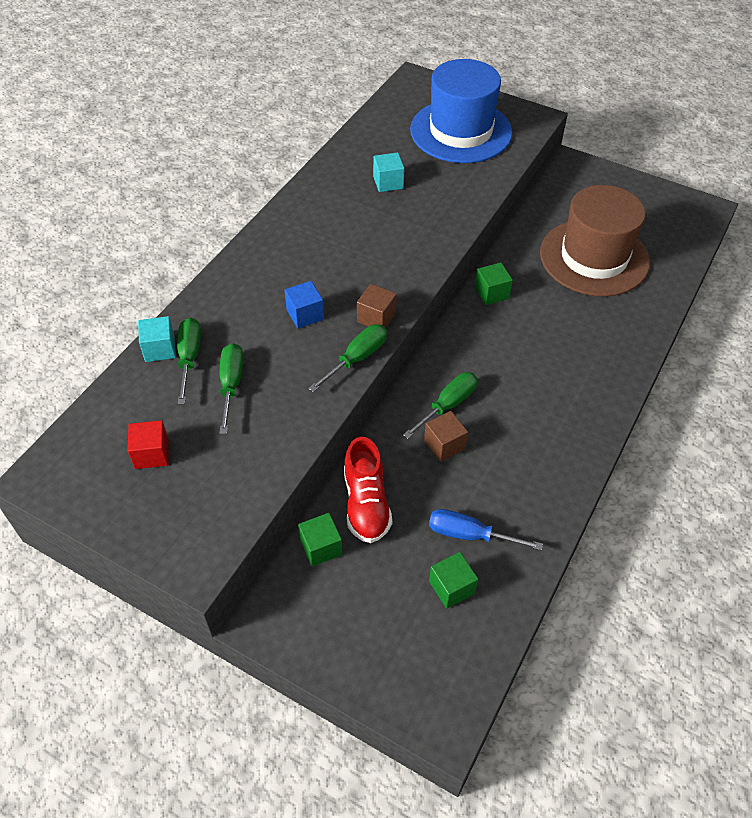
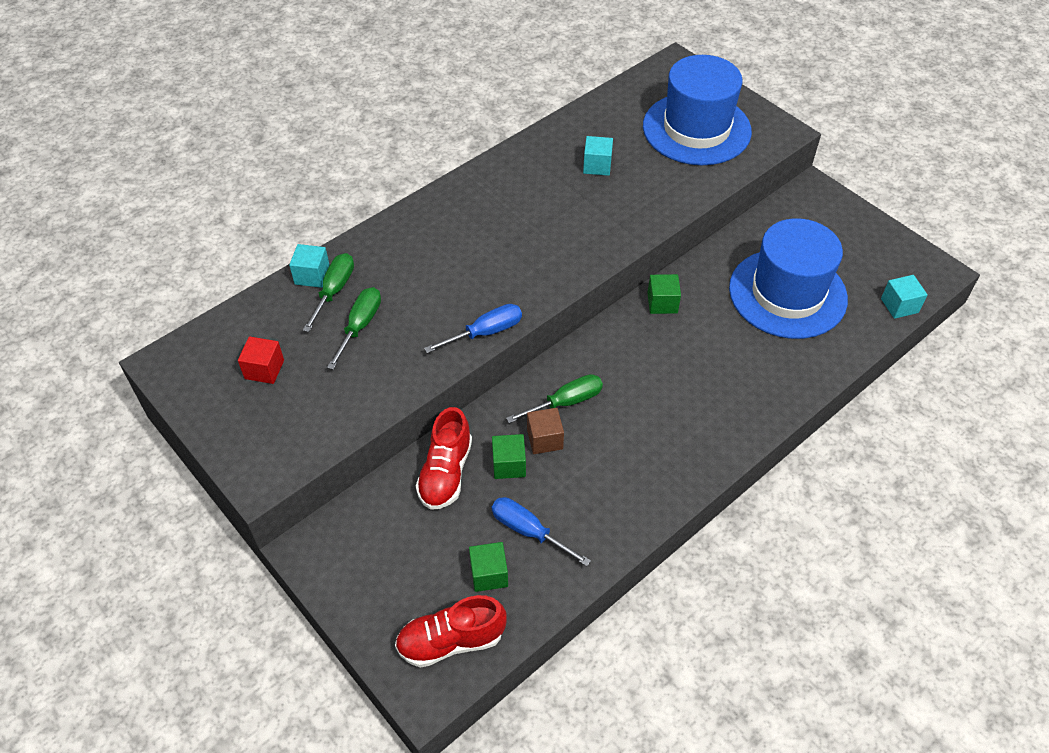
camera: 20 degrees right, 0 degrees up
(305, 314) = (456, 277): blue cube -> none
(321, 547) = (387, 500): green cube -> green cube (509, 465)
(357, 358) = (485, 332): green screwdriver -> blue screwdriver
(376, 317) = (522, 298): brown cube -> none
(445, 664) = (451, 641): none -> red shoe
(594, 257) = (787, 293): brown hat -> blue hat
(689, 244) = (899, 305): none -> turquoise cube

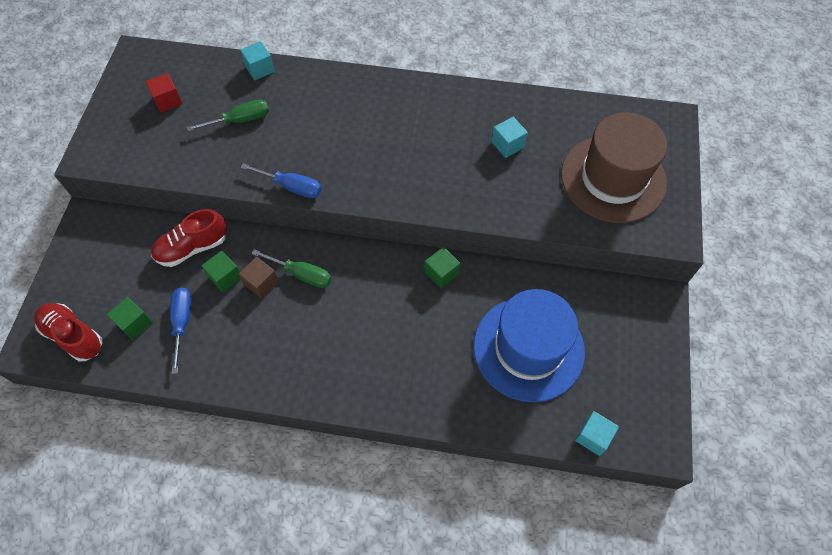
camera: 50 degrees right, 10 degrees up
(334, 291) = (257, 88): green screwdriver -> none
(696, 129) = (613, 178): blue hat -> brown hat

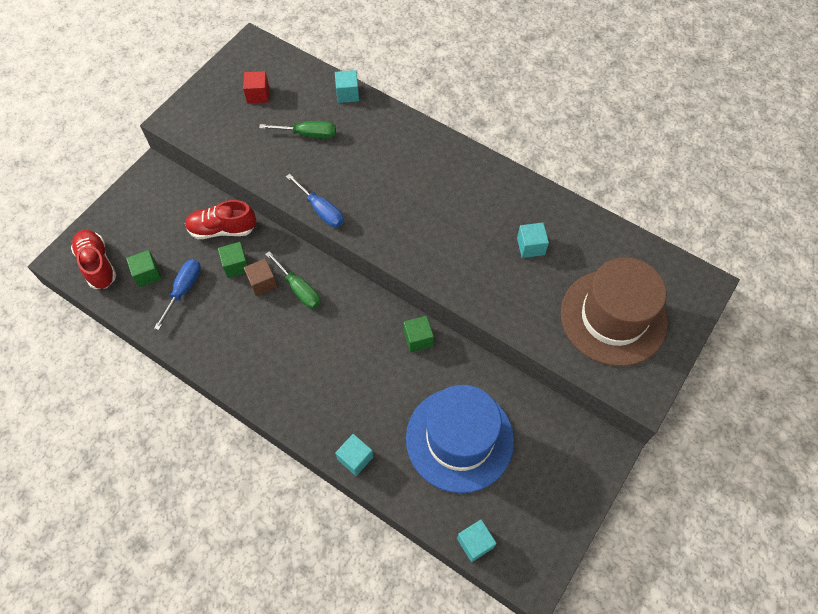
camera: 25 degrees right, 0 degrees up
(441, 410) = (355, 458): none -> turquoise cube

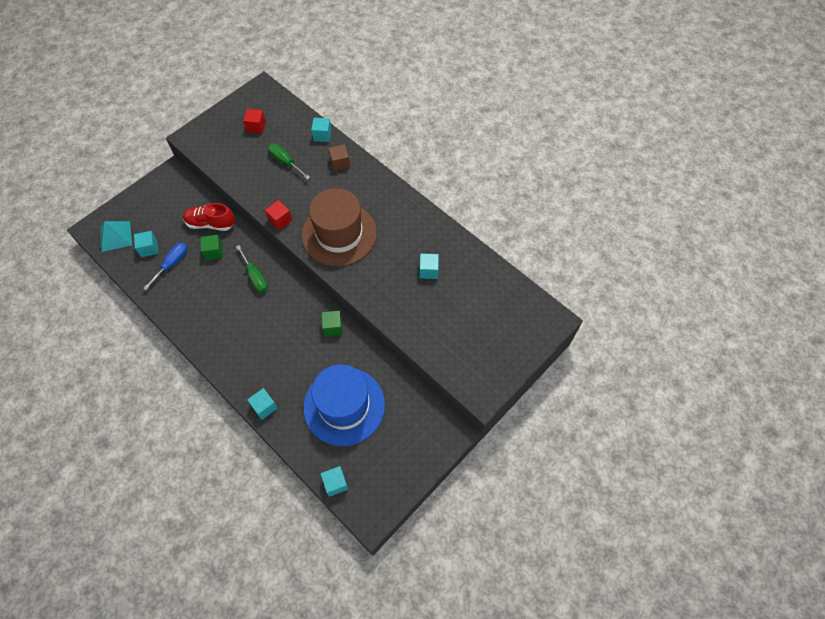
camera: 10 degrees right, 0 degrees up
(97, 265) = (115, 236): red shoe -> turquoise pyramid
(147, 274) = (149, 248): green cube -> turquoise cube
(262, 283) = (230, 267): brown cube -> brown cube (340, 163)
(308, 134) = (285, 162): green screwdriver -> green screwdriver turned 150 degrees counterclockwise
(321, 210) = (280, 220): blue screwdriver -> red cube
(613, 317) = (476, 334): brown hat -> brown hat (339, 234)

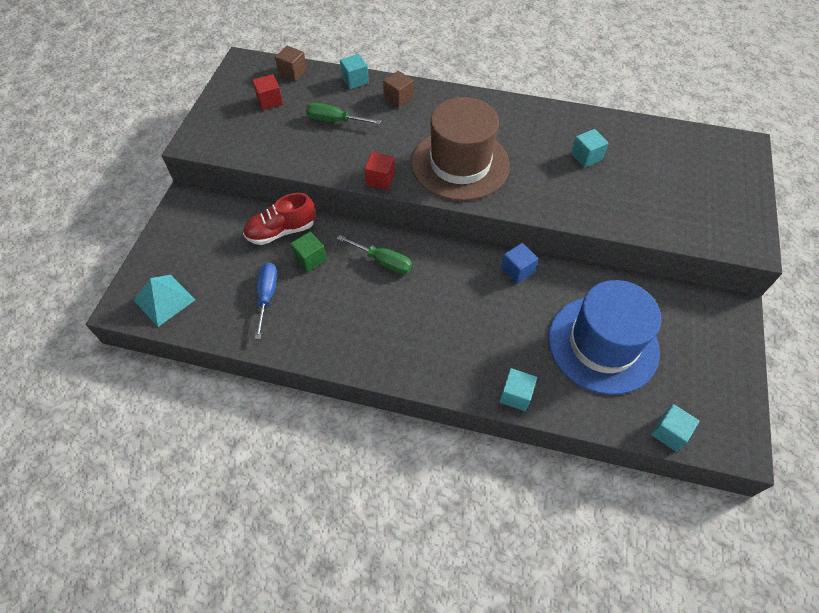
camera: 30 degrees left, 5 degrees down
(149, 248) = (222, 293): turquoise cube -> none
(287, 110) = (292, 72): none -> brown cube
(333, 327) = (517, 270): green cube -> blue cube

